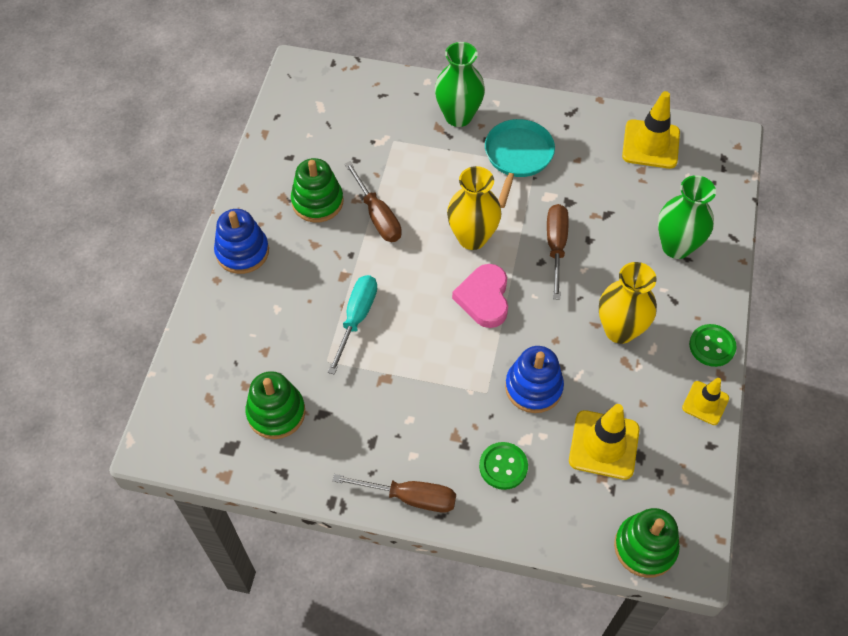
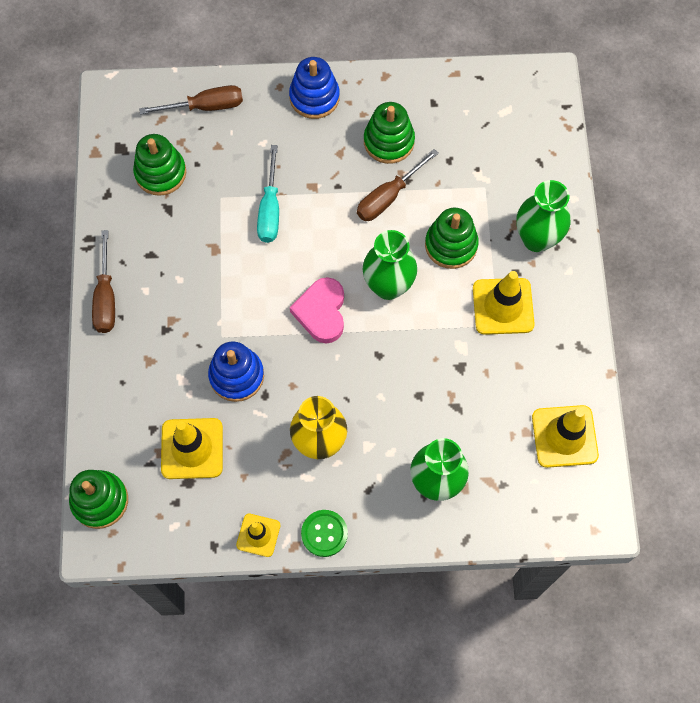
camera: 75 degrees right, 10 degrees up
(356, 318) = (270, 209): turquoise screwdriver -> turquoise screwdriver turned 90 degrees clockwise
(444, 179) = (451, 245): none -> green stacking toy
(472, 238) = (388, 286): yellow vase -> green vase
(484, 298) = (321, 312): pink heart -> pink heart turned 75 degrees counterclockwise
(503, 466) = (151, 366): green button -> none
(517, 156) = (503, 306): turquoise pan -> yellow traffic cone
(556, 246) = (401, 365): brown screwdriver -> brown screwdriver (205, 106)

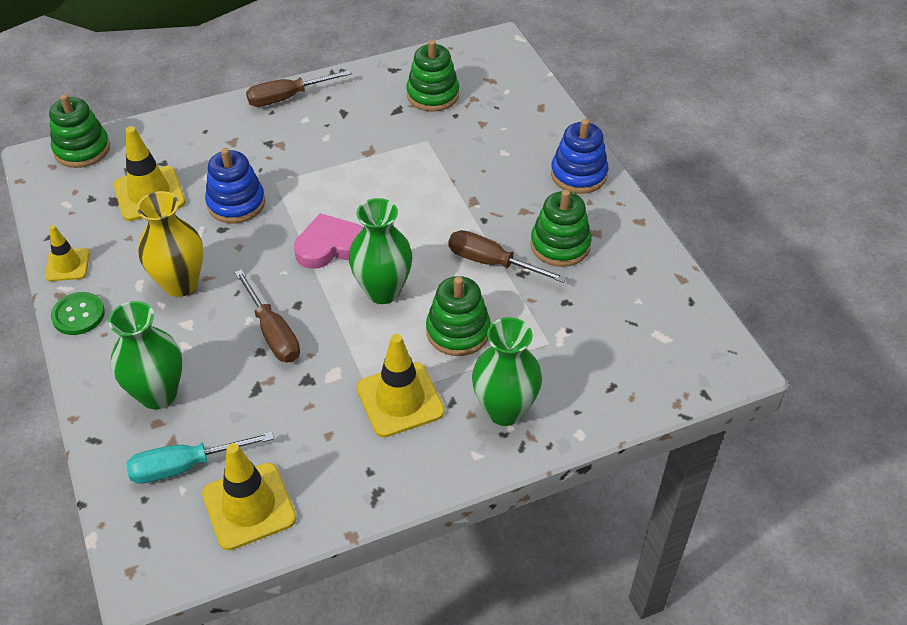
camera: 70 degrees right, 20 degrees down
(205, 106) = (521, 103): brown screwdriver -> brown screwdriver (273, 333)
(270, 209) = (431, 177): turquoise screwdriver -> turquoise screwdriver (185, 466)

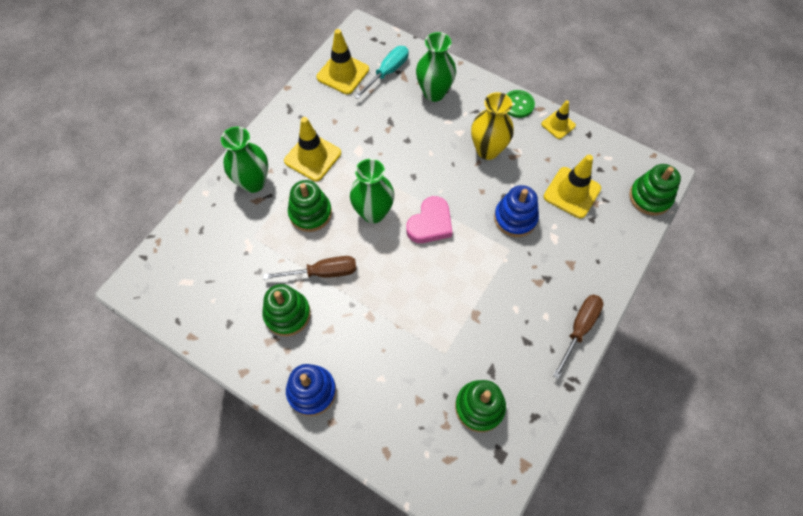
camera: 145 degrees right, 15 degrees up
(273, 333) = (410, 153): brown screwdriver -> none

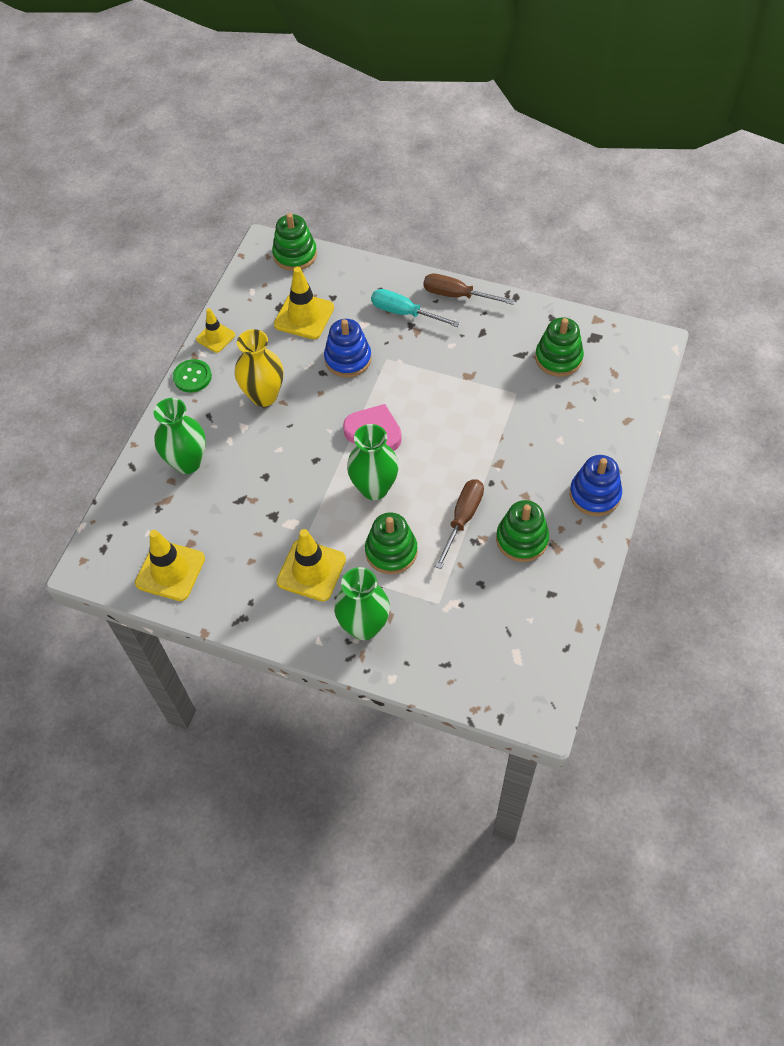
camera: 100 degrees left, 5 degrees down
(323, 272) = (462, 518): brown screwdriver -> brown screwdriver turned 45 degrees clockwise
(387, 72) = (161, 519): turquoise screwdriver -> turquoise screwdriver (404, 313)

